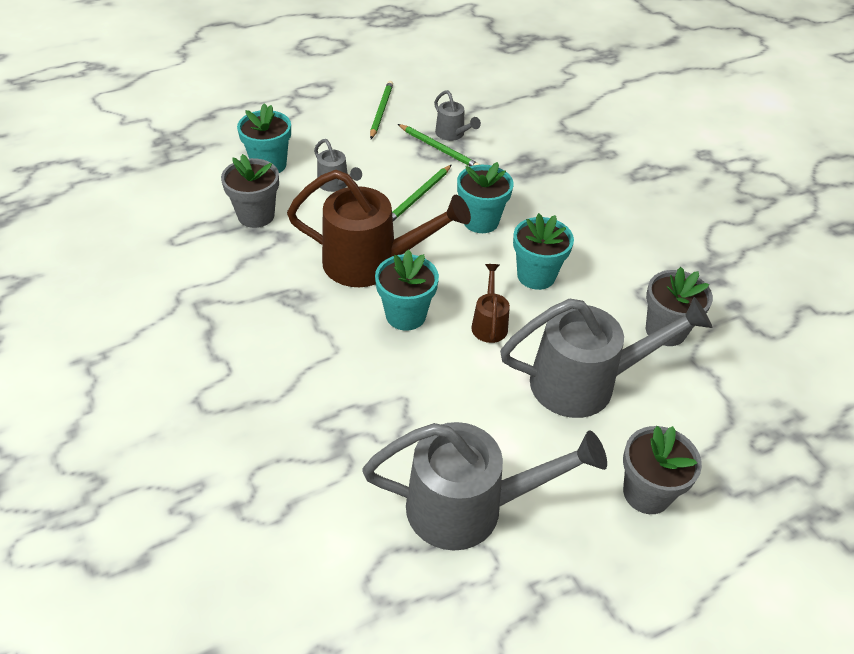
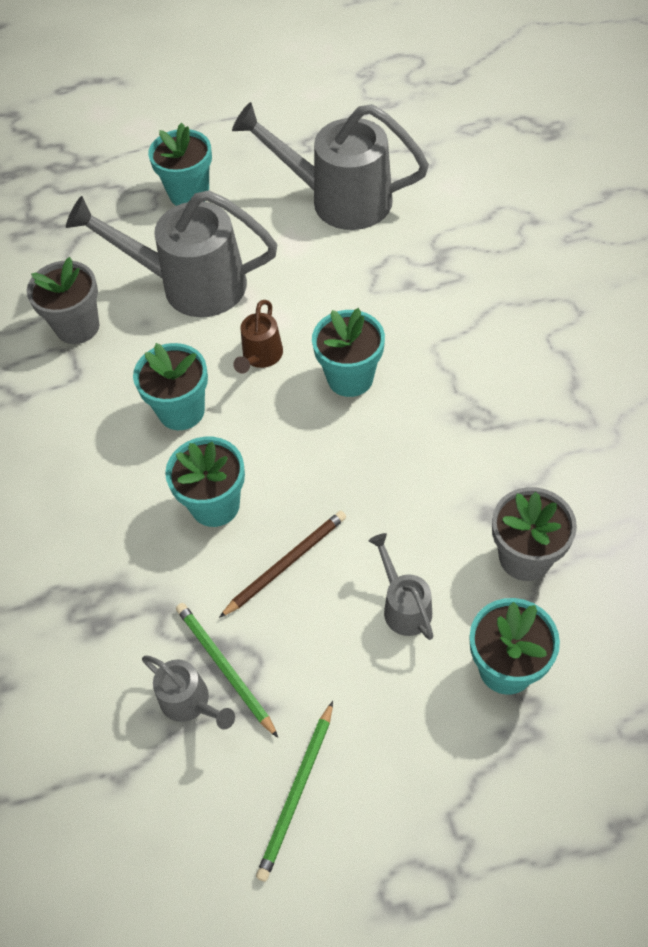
camera: 160 degrees left, 10 degrees up
(372, 263) = (375, 455): brown watering can -> none
(418, 196) = (286, 563): green pencil -> brown pencil
(452, 134) = (190, 702): grey watering can -> grey watering can turned 150 degrees clockwise
(646, 493) = (189, 194): grey flower pot -> turquoise flower pot

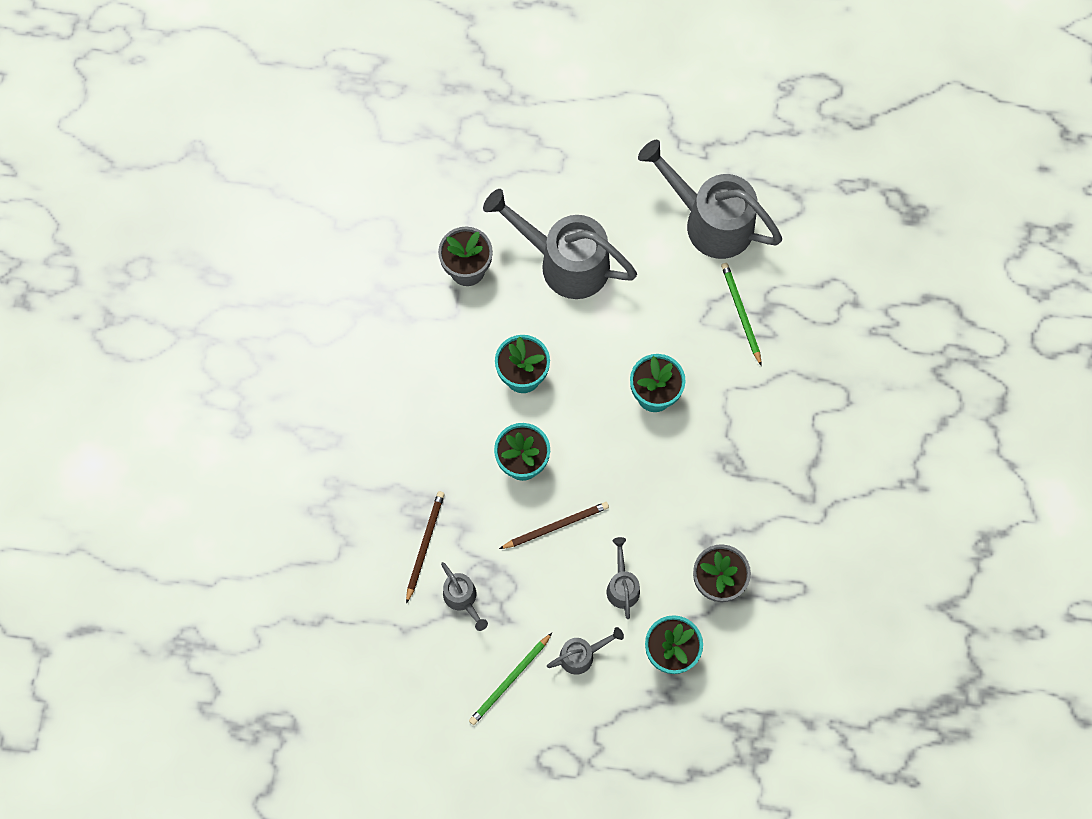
camera: 15 degrees right, 15 degrees up
(115, 650) = (425, 545): none -> brown pencil
(189, 194) = (592, 167): turquoise flower pot -> none
(224, 667) = (491, 584): green pencil -> green pencil (741, 313)
(260, 357) = (595, 351): brown watering can -> none
(386, 717) = (582, 655): none -> grey watering can

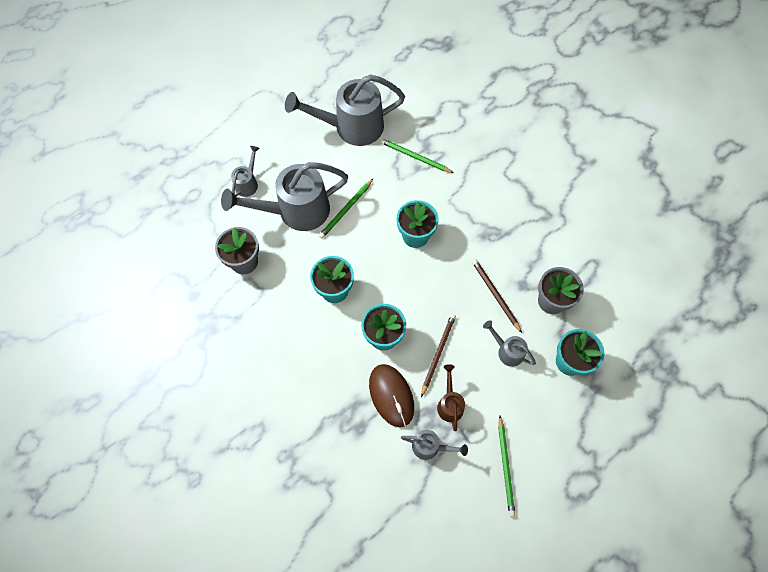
camera: 45 degrees left, 5 degrees down
(425, 545) = (376, 437): brown pencil -> brown pencil (495, 295)
(475, 522) = (391, 395): none -> brown mouse
(519, 580) = (449, 404): none -> brown watering can
(582, 655) = (527, 411): grey watering can -> grey watering can (248, 183)
(614, 305) = (346, 210): none -> green pencil

